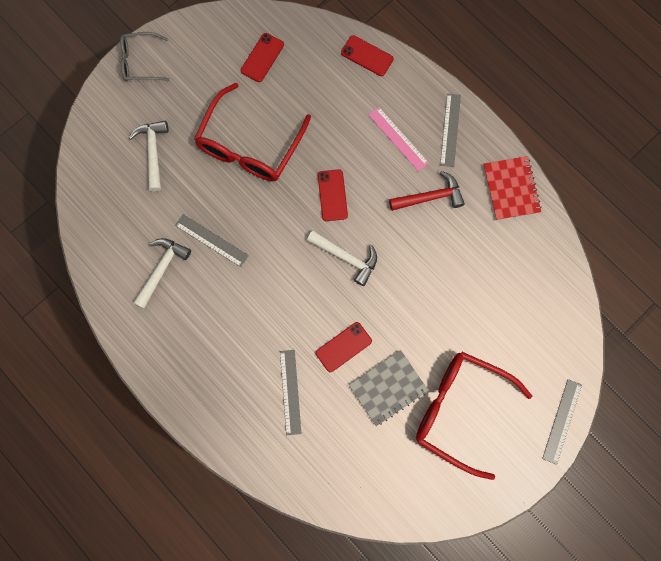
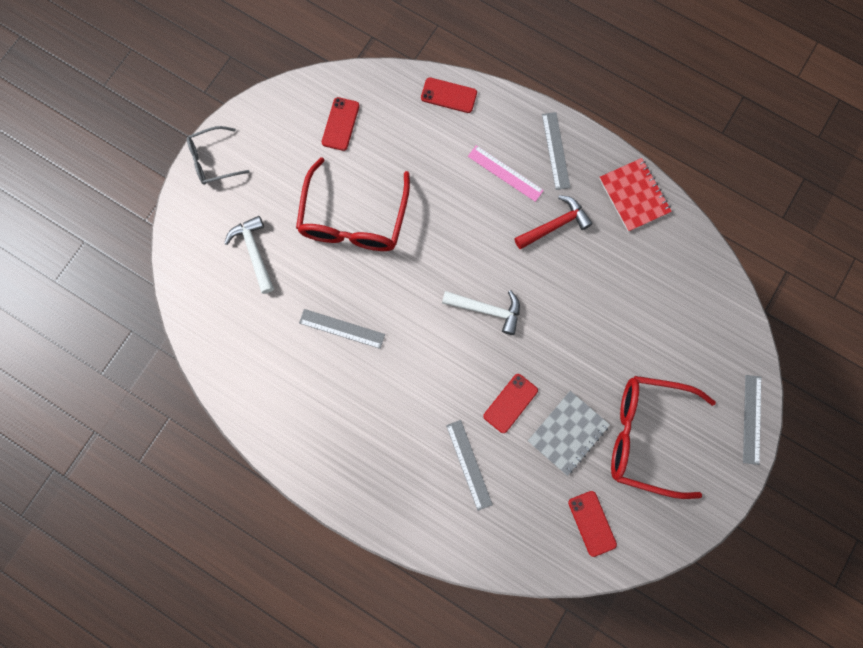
camera: 15 degrees left, 0 degrees up
(162, 269) = (298, 372): white hammer -> none
(332, 195) = (454, 249): red phone -> red phone (592, 523)

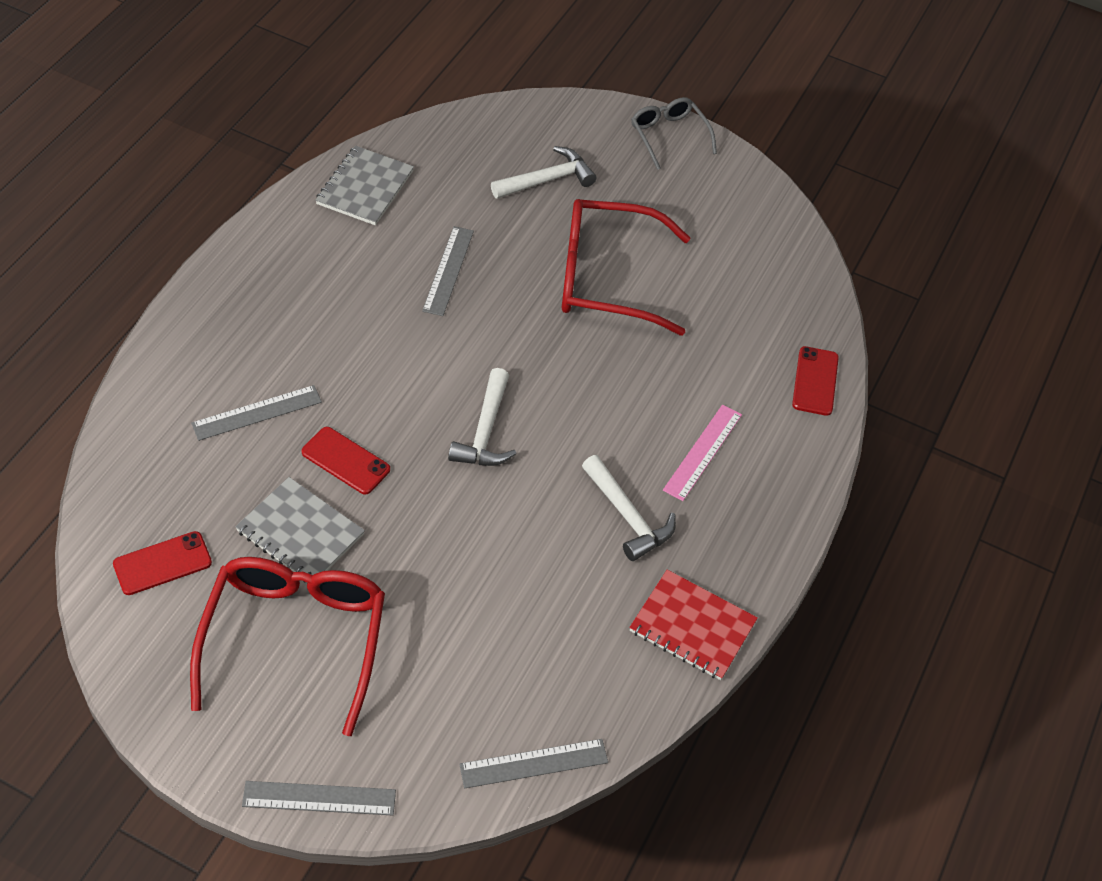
camera: 80 degrees right, 25 degrees down
(255, 388) = (365, 188): none -> grey notebook
(340, 124) = (744, 260): red phone -> none
(555, 150) = (751, 517): grey ruler -> grey ruler (534, 763)
(555, 225) = (628, 516): red hammer -> white hammer
(634, 195) = (692, 626): red notebook -> red notebook turned 60 degrees clockwise

